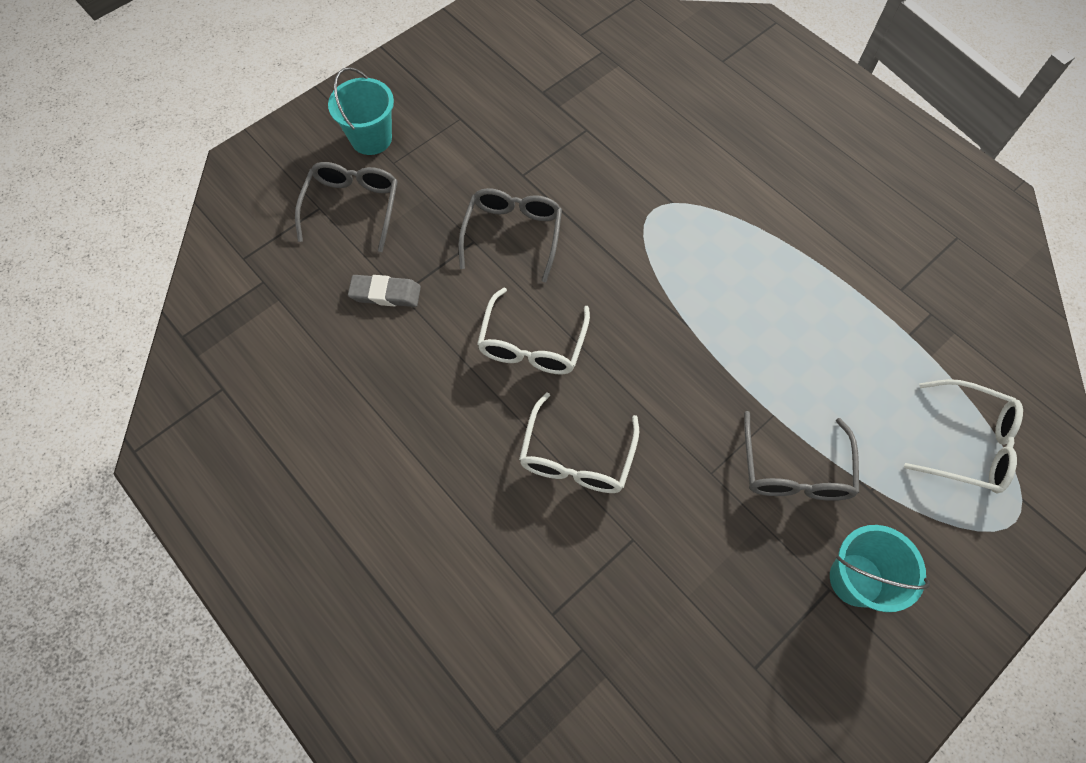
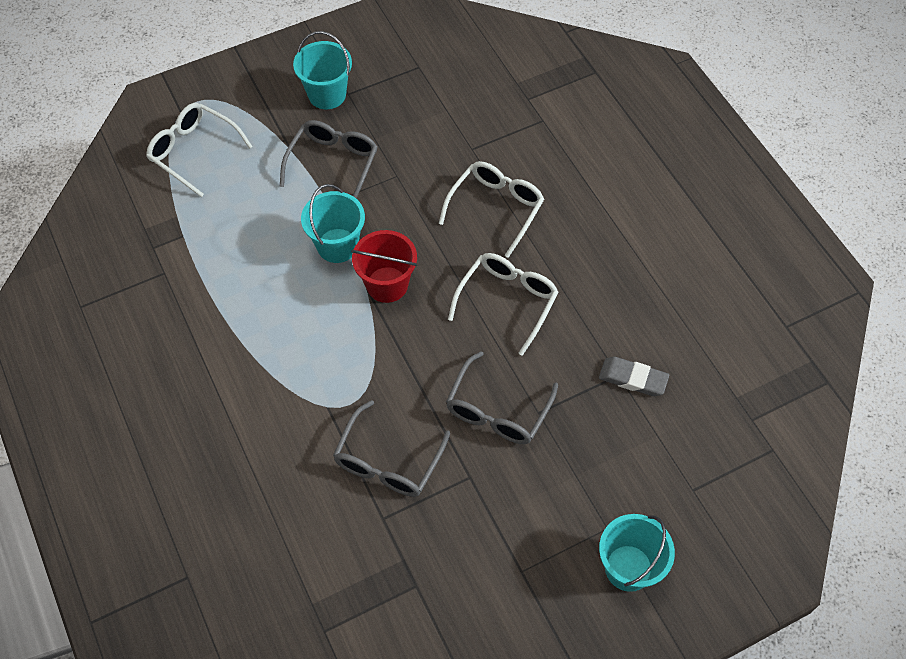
camera: 165 degrees left, 5 degrees down
(352, 208) = (657, 481): grey glasses -> grey glasses (388, 460)
(666, 332) = (387, 284): none -> red bucket
(739, 364) = (337, 245): none -> turquoise bucket

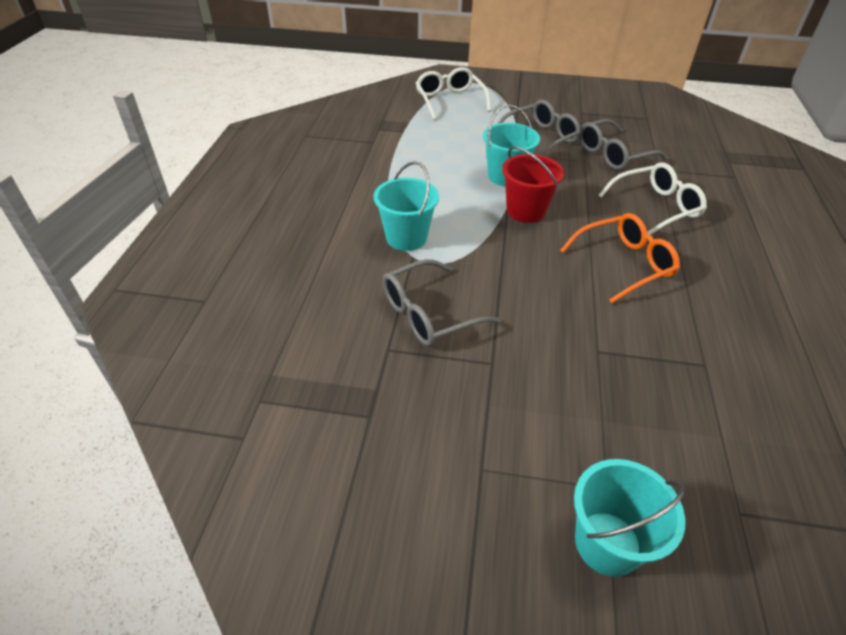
camera: 35 degrees right, 15 degrees down
(327, 94) = (565, 108): turquoise bucket -> turquoise bucket (406, 237)
(498, 409) = (558, 329): grey glasses -> grey glasses (613, 154)
(507, 302) = (623, 264): white glasses -> orange glasses
(633, 379) = (720, 375): grey eraser -> none

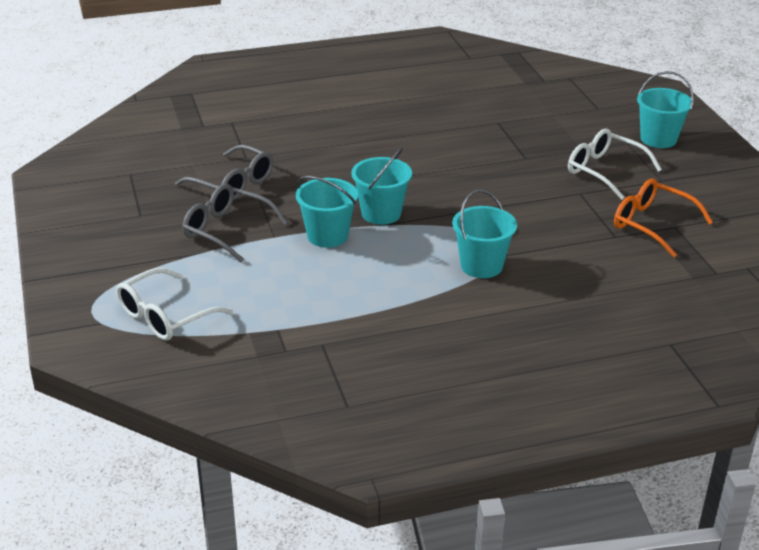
camera: 115 degrees left, 10 degrees down
(429, 313) = (561, 229): grey glasses -> none
(526, 211) = (381, 213): red bucket -> turquoise bucket
(623, 264) = (417, 159): orange glasses -> orange glasses (652, 225)
(655, 207) = (319, 153): white glasses -> white glasses (605, 171)

